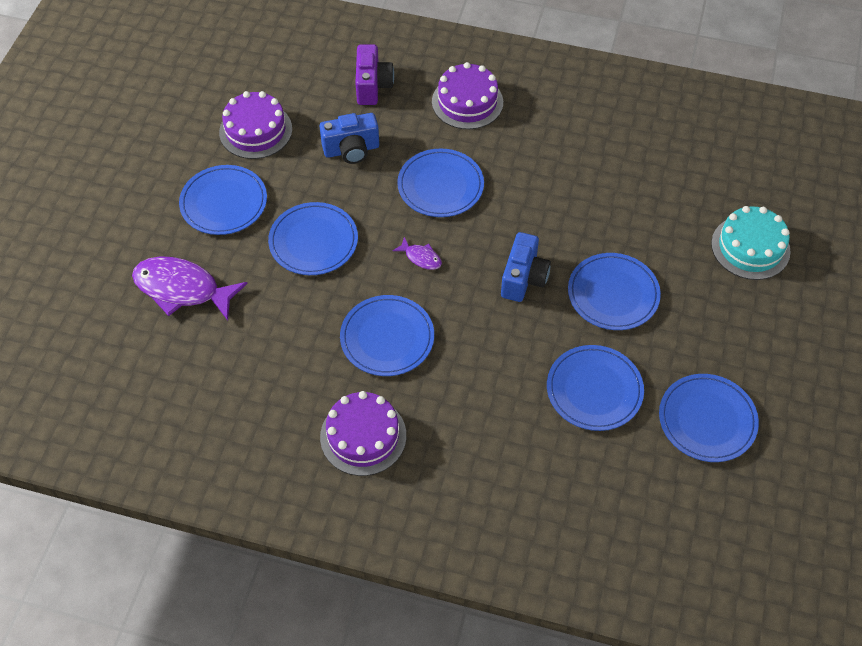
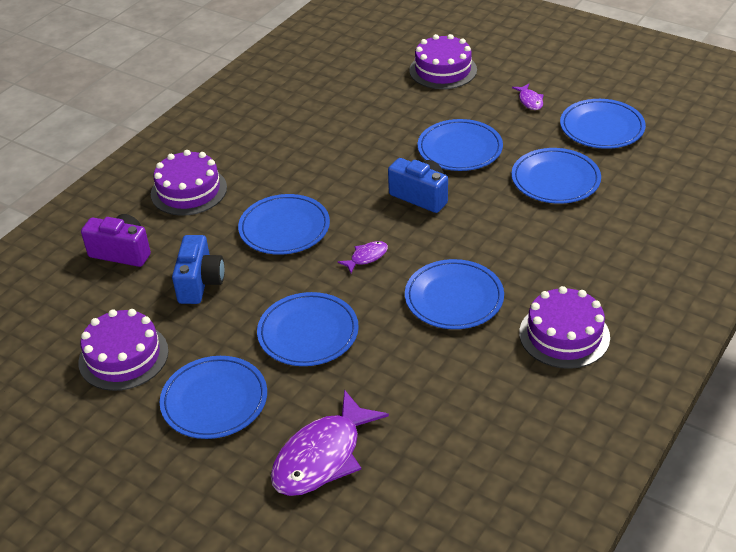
camera: 70 degrees left, 15 degrees down
(728, 341) = (530, 101): none -> purple fish
(750, 247) = (443, 70): turquoise cake -> purple cake

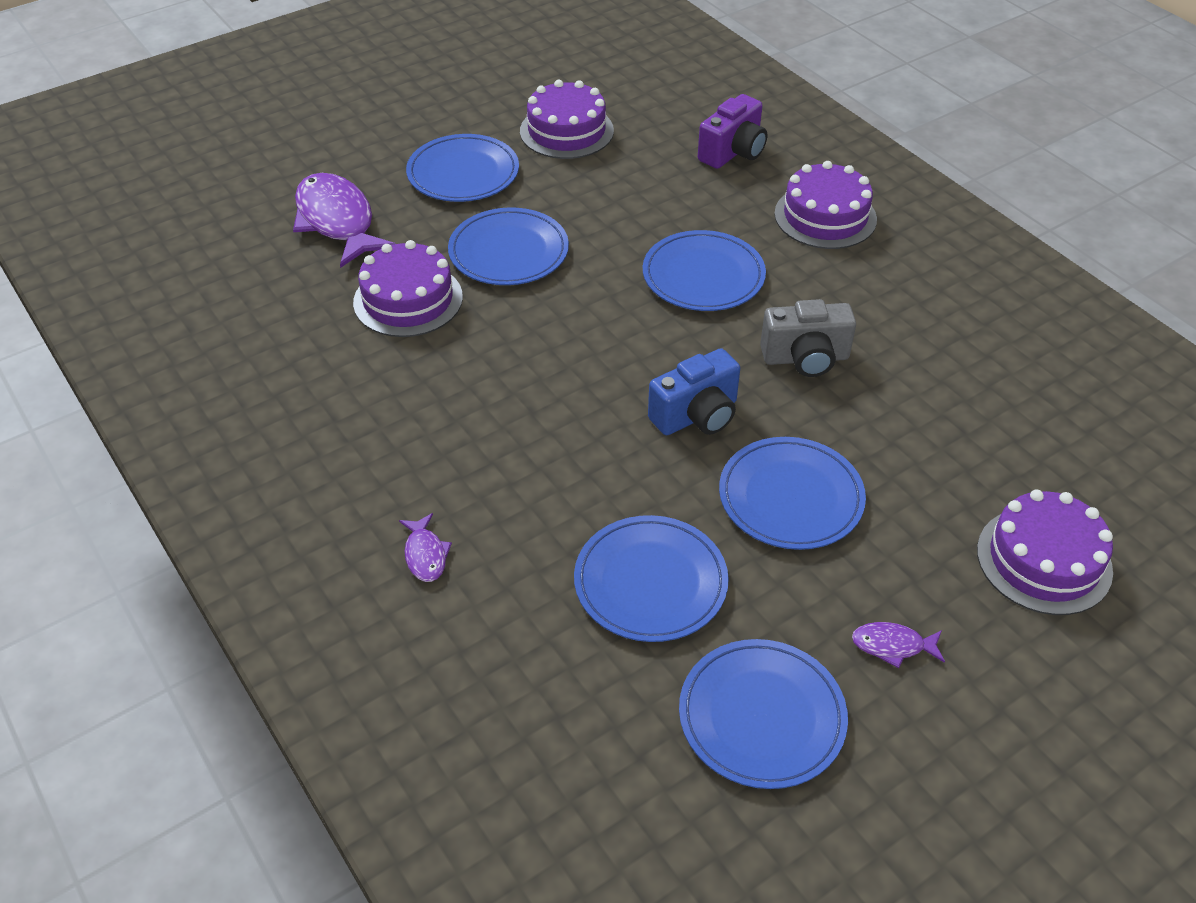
camera: 110 degrees right, 5 degrees up
(200, 283) = (644, 195): blue camera -> none
(342, 168) = (805, 358): none -> grey camera
(366, 257) = (603, 328): purple fish -> purple fish (425, 555)
(454, 298) = (477, 380): blue plate -> none
(564, 335) = (343, 454): purple cake -> purple cake (408, 299)

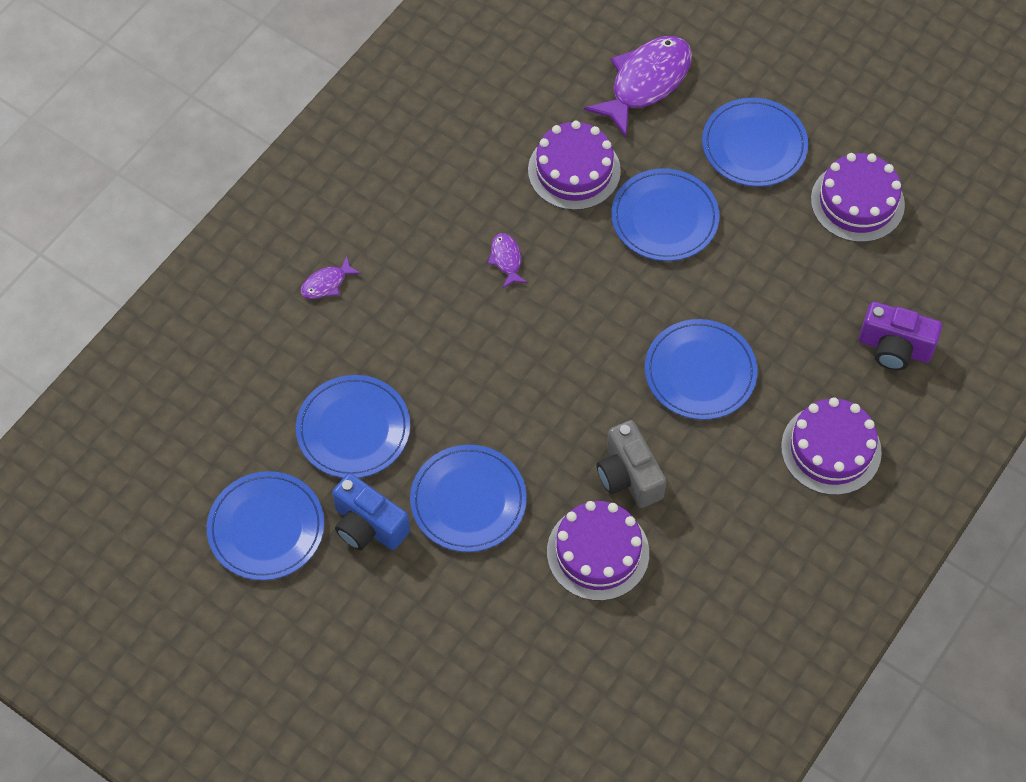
camera: 70 degrees right, 15 degrees up
(696, 415) = (529, 413): blue camera -> blue camera (368, 525)
(892, 646) = (353, 598): purple fish -> purple fish (506, 259)
(1044, 560) = (471, 691): purple cake -> purple cake (598, 552)

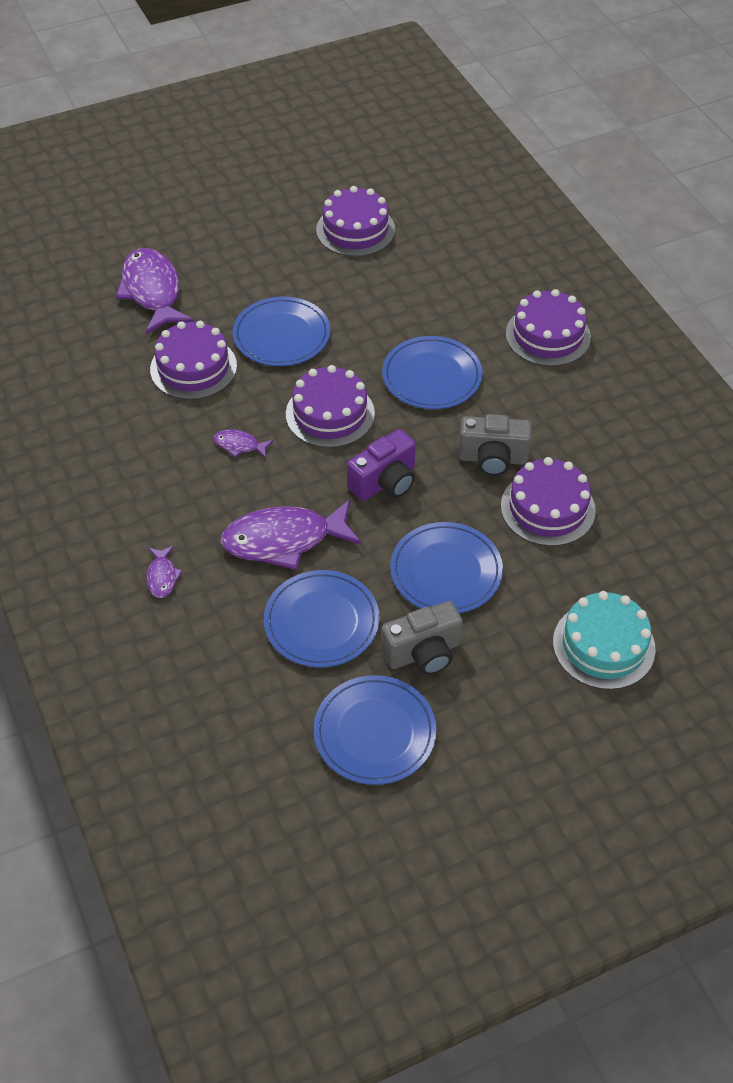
camera: 60 degrees left, 10 degrees down
(368, 525) = (423, 653): blue camera -> grey camera
(422, 353) = (284, 540): none -> purple fish
(464, 671) = (603, 645): none -> turquoise cake
(593, 311) = (330, 414): none -> purple cake
(754, 145) = (261, 259): blue plate -> none
(894, 348) = (489, 266): purple camera -> purple camera (385, 482)

